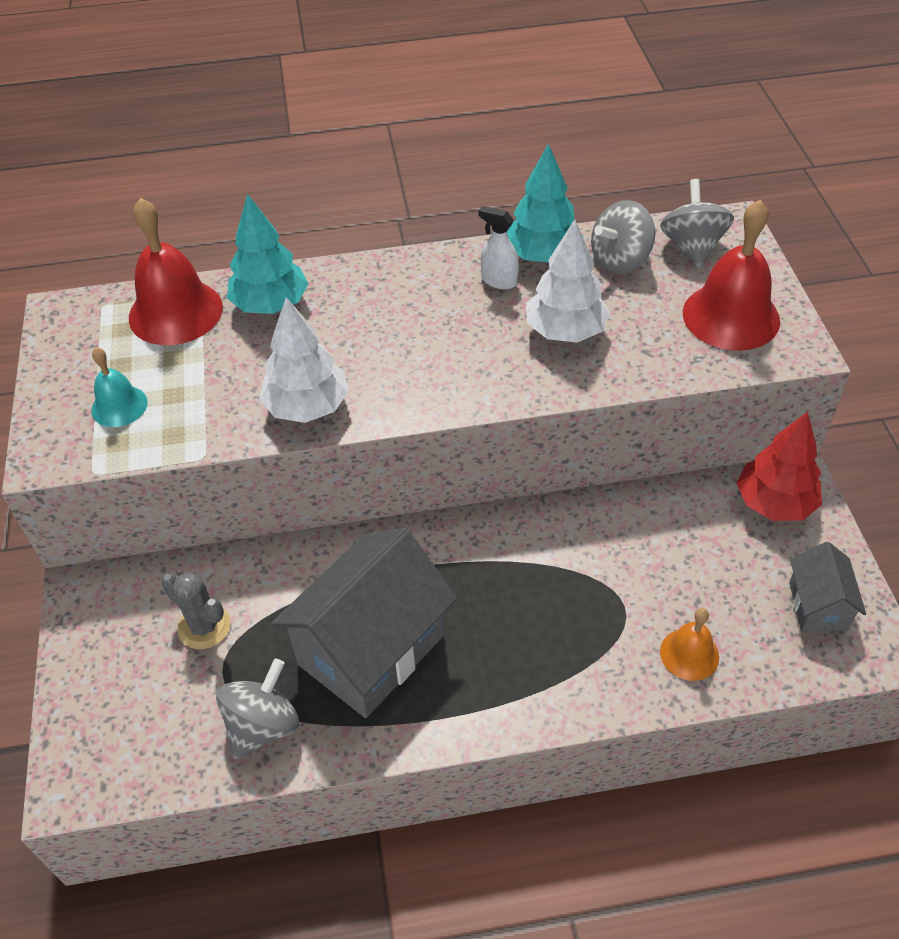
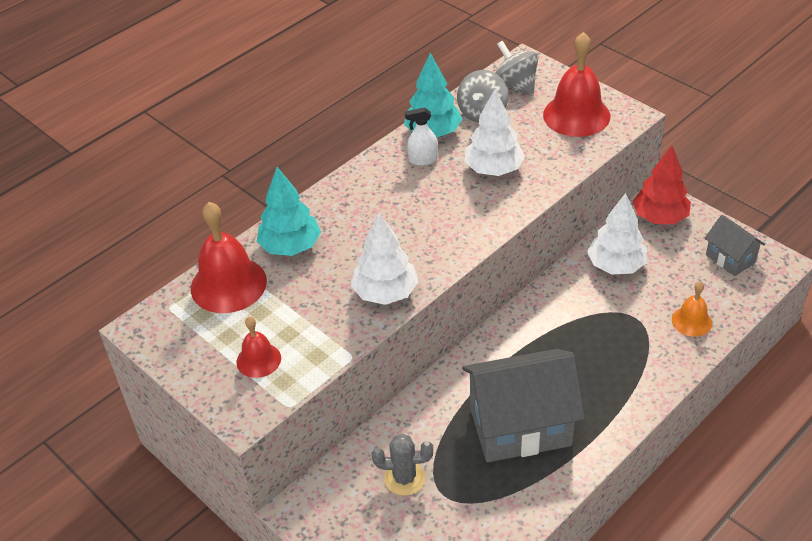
camera: 35 degrees left, 5 degrees down
(119, 406) = (258, 360): turquoise bell -> red bell
(263, 725) = (500, 506): grey spinning top -> none
(371, 649) = (520, 426): grey house -> grey house turned 75 degrees clockwise
(661, 531) = (616, 265): none -> white tree

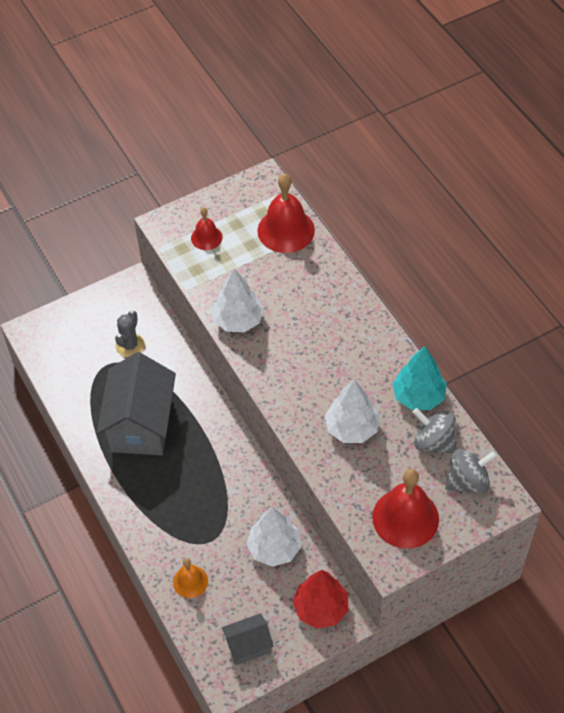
camera: 105 degrees right, 10 degrees up
(290, 247) = (311, 272): turquoise tree -> none
(422, 160) = (383, 379): white spray bottle -> none

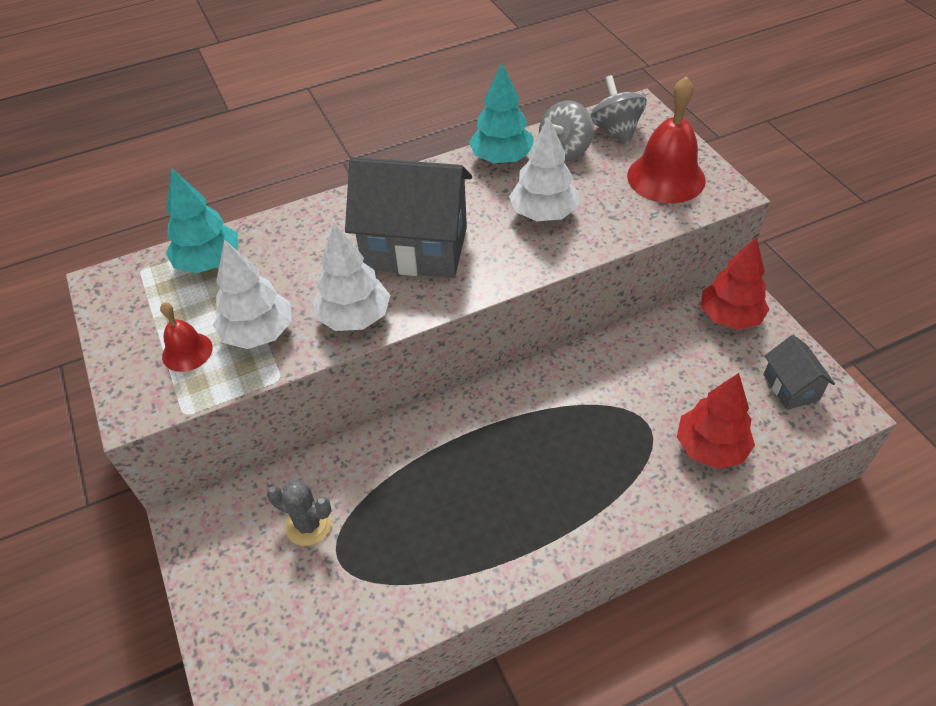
camera: 85 degrees left, 5 degrees down
(141, 425) = (458, 508): grey house -> grey house (415, 248)
(190, 581) = (710, 448): orange bell -> red tree
(274, 548) = (654, 357): white tree -> white tree (258, 333)
(286, 230) = (209, 262): red bell -> turquoise tree

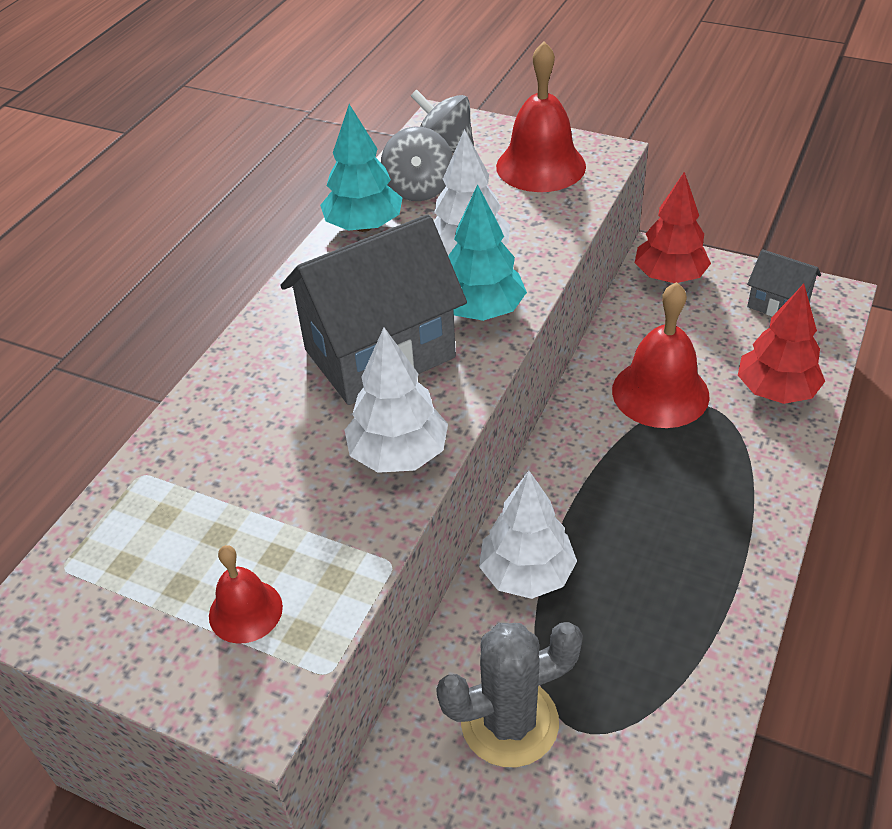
camera: 40 degrees left, 5 degrees down
(209, 262) = (150, 506): turquoise tree -> turquoise tree (481, 311)
(258, 333) = (309, 537): white tree -> white tree (527, 574)
(308, 525) = (509, 722): grey cactus -> grey cactus, size x1.53
(625, 394) = (660, 393): none -> red bell

